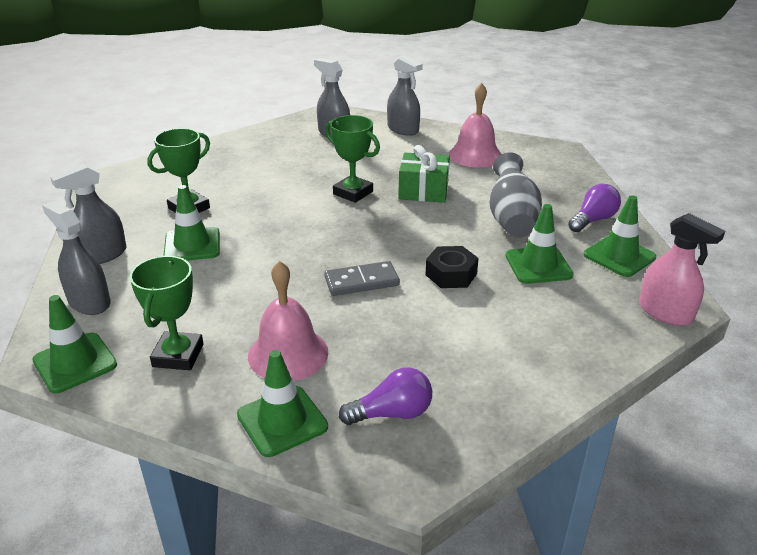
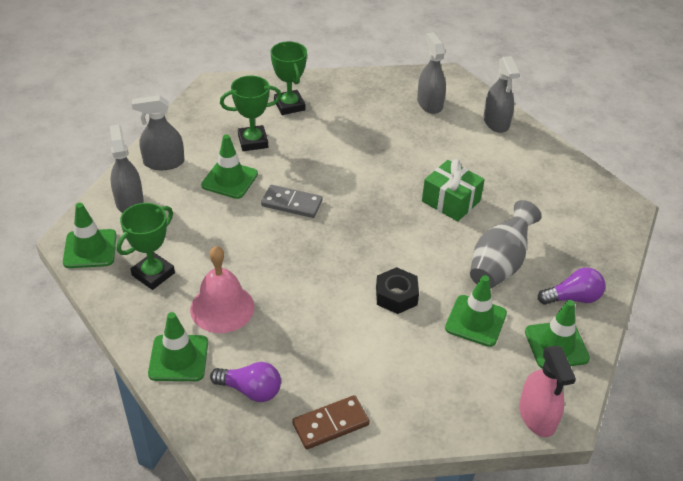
camera: 30 degrees right, 10 degrees up
(353, 193) = (390, 178): green trophy -> green trophy (289, 105)
(361, 281) = (322, 270): grey domino -> grey domino (291, 203)
(475, 155) = (535, 179): pink bell -> none
(503, 404) = (331, 424): none -> brown domino

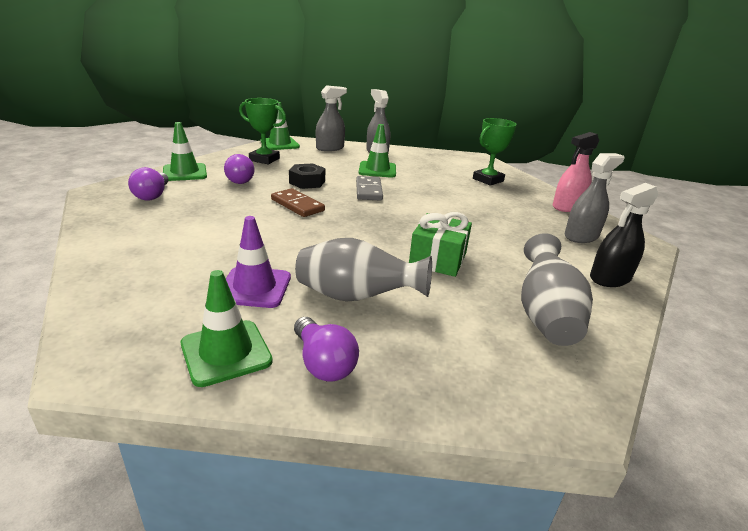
camera: 70 degrees right, 15 degrees down
(222, 308) = (238, 179): pink bell -> purple light bulb
(253, 141) = (428, 172): green trophy -> none
(331, 424) = (110, 226): brown domino -> brown domino (297, 205)
(396, 296) = (276, 241): black nut -> black nut (307, 182)
(475, 321) = (254, 287): green traffic cone -> purple traffic cone
(496, 122) = (610, 278): grey spray bottle -> black spray bottle
(537, 176) = (545, 316): none -> grey vase
(537, 416) = (97, 343): pink spray bottle -> pink spray bottle (567, 207)

